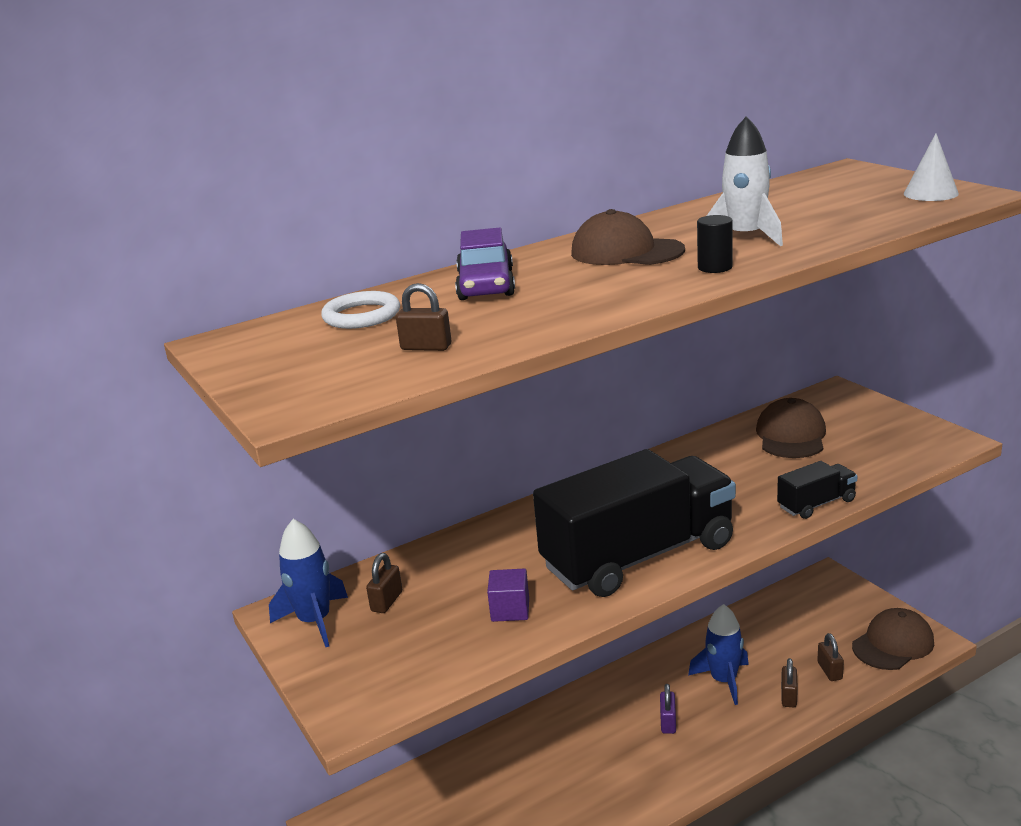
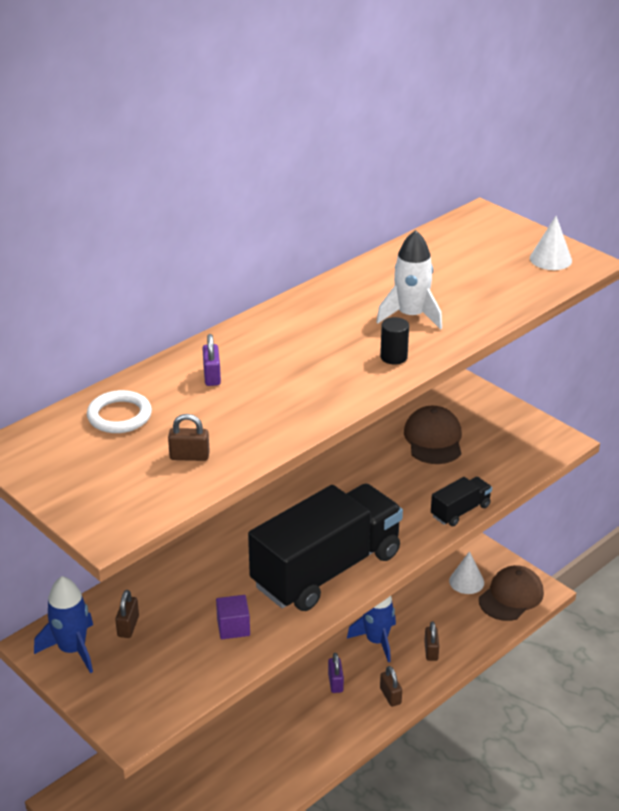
camera: 15 degrees left, 10 degrees up
(486, 285) = (212, 376): purple car -> purple padlock
(626, 252) = (318, 333): brown cap -> none
(829, 671) = (462, 625): brown padlock -> brown padlock (390, 696)
(838, 625) = (466, 581): none -> white cone

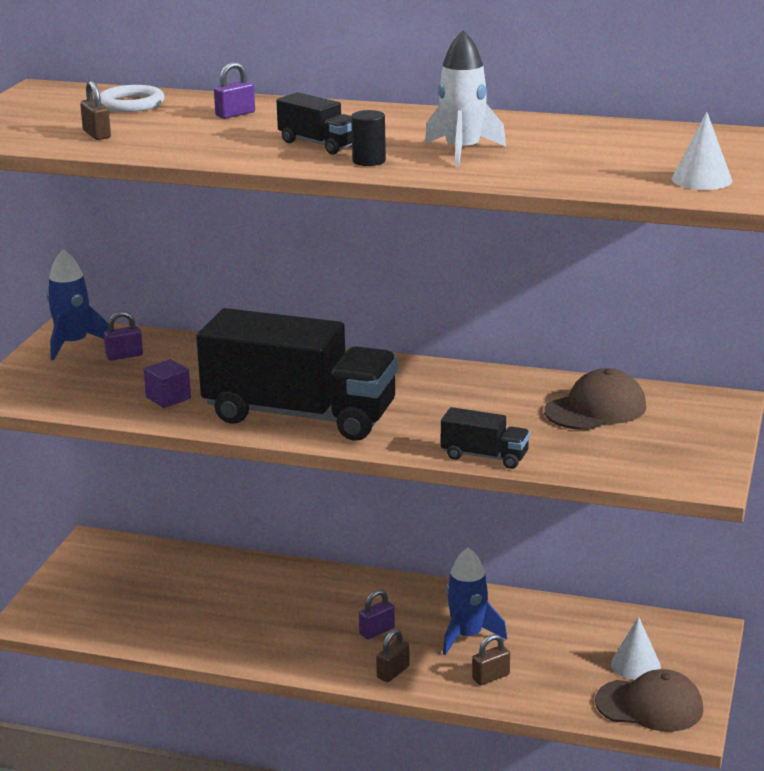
camera: 60 degrees right, 10 degrees down
(128, 626) = (124, 356): brown padlock -> purple padlock
(332, 364) = (319, 144): none -> black truck

